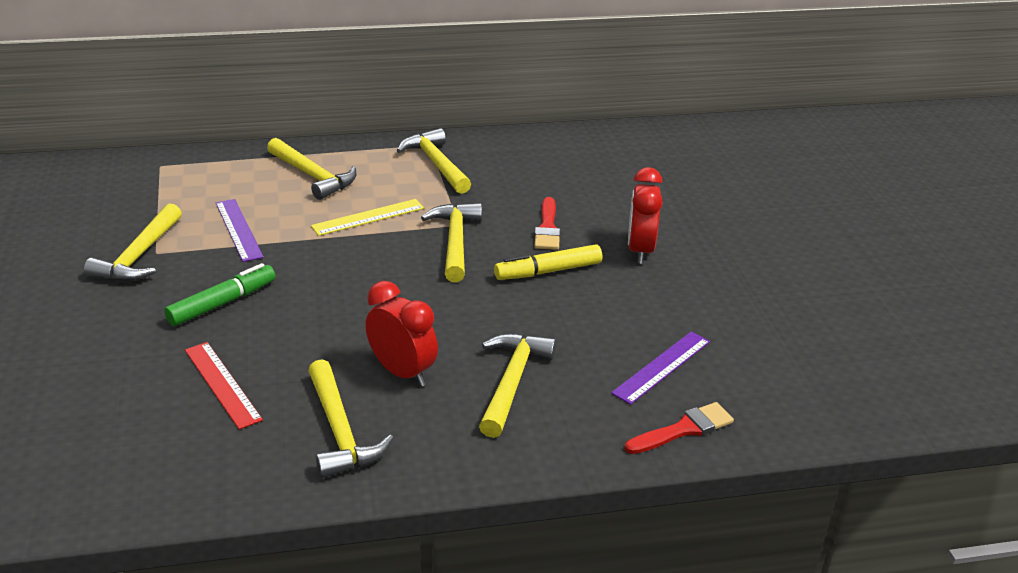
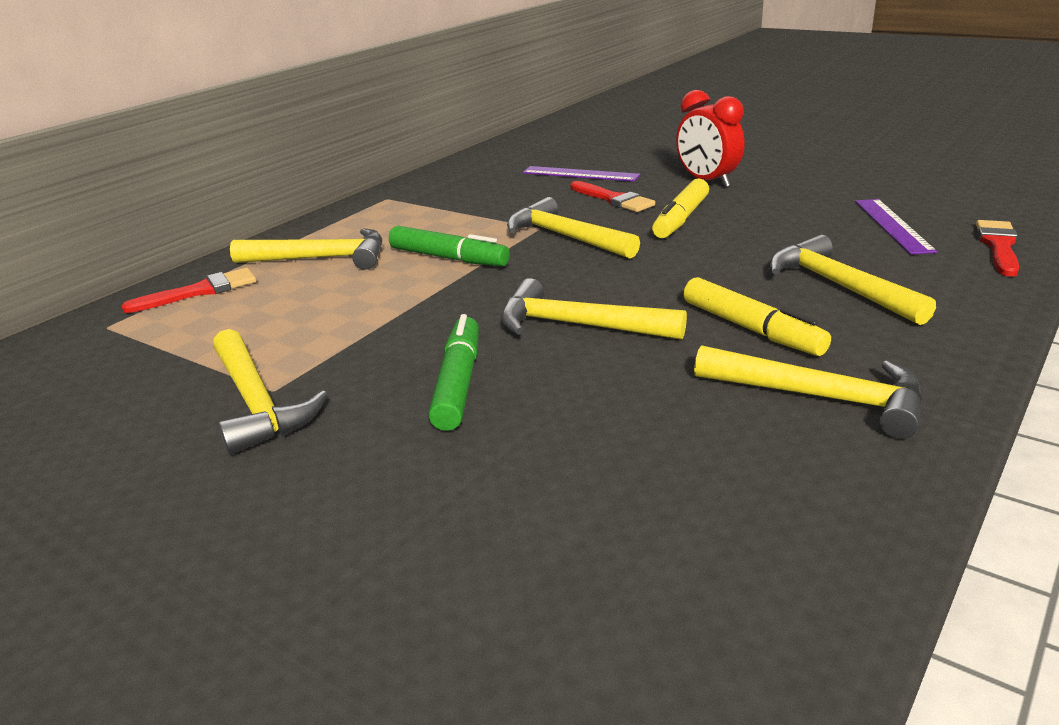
camera: 40 degrees left, 5 degrees down
(222, 384) = (626, 439): red ruler -> none
(227, 165) = (200, 291): none -> red brush
(238, 229) = (333, 325): purple ruler -> purple ruler (580, 174)
(368, 217) = (449, 258): yellow ruler -> green marker
(402, 372) = (752, 329): red clock -> yellow marker
(436, 164) = (424, 205): yellow hammer -> yellow hammer (578, 325)

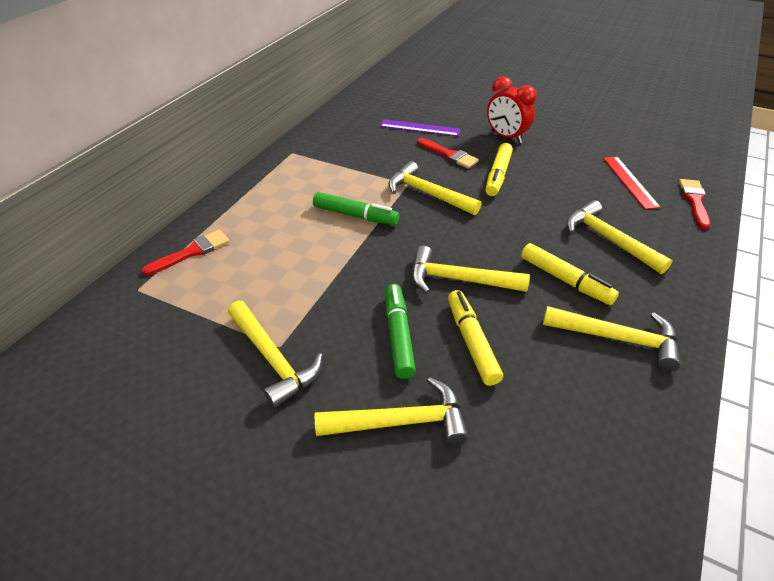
camera: 10 degrees left, 15 degrees up
(321, 258) = (267, 217): yellow hammer -> yellow hammer (400, 422)
(571, 394) = (471, 342): none -> yellow marker
(893, 225) = (630, 181): purple ruler -> red ruler

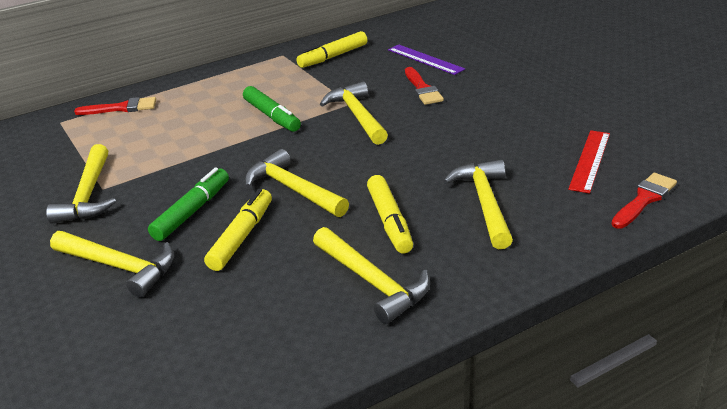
camera: 35 degrees right, 10 degrees down
(498, 175) = (447, 118): yellow marker -> yellow marker (333, 57)
(506, 137) = (505, 86): red clock -> none

